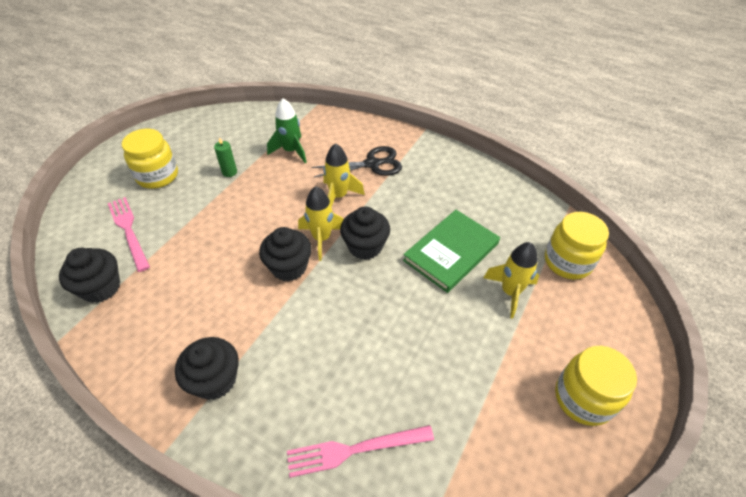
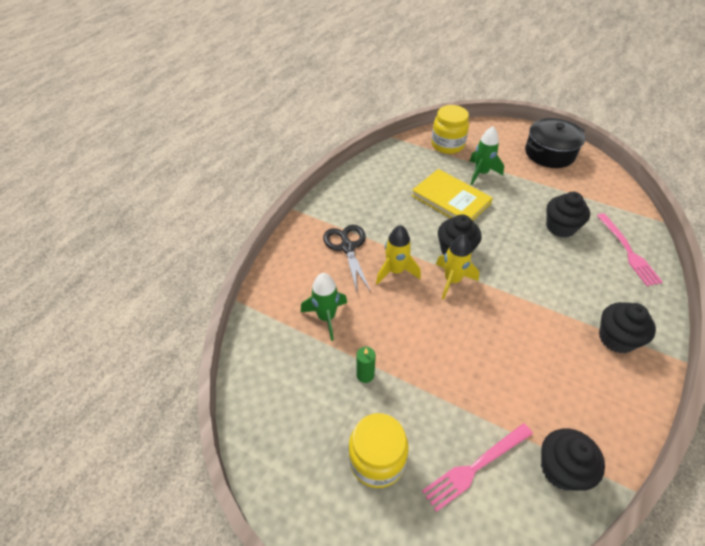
camera: 90 degrees left, 0 degrees up
(289, 267) = (491, 301): black cupcake -> black cupcake (560, 227)
(451, 252) = (450, 199): green book -> yellow book
(510, 292) = (481, 173): yellow rocket -> green rocket
(583, 398) = (549, 153): yellow jar -> black pot

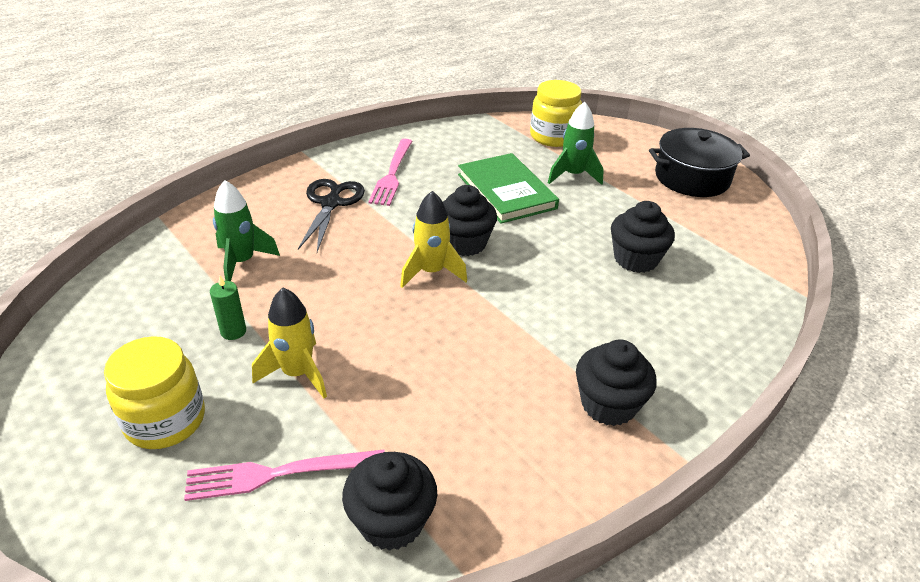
camera: 20 degrees right, 10 degrees down
(395, 271) = (368, 242): yellow rocket -> yellow rocket (297, 373)
(450, 199) = (506, 191): yellow book -> green book
(628, 251) = (716, 313): pink fork -> pink fork (392, 174)

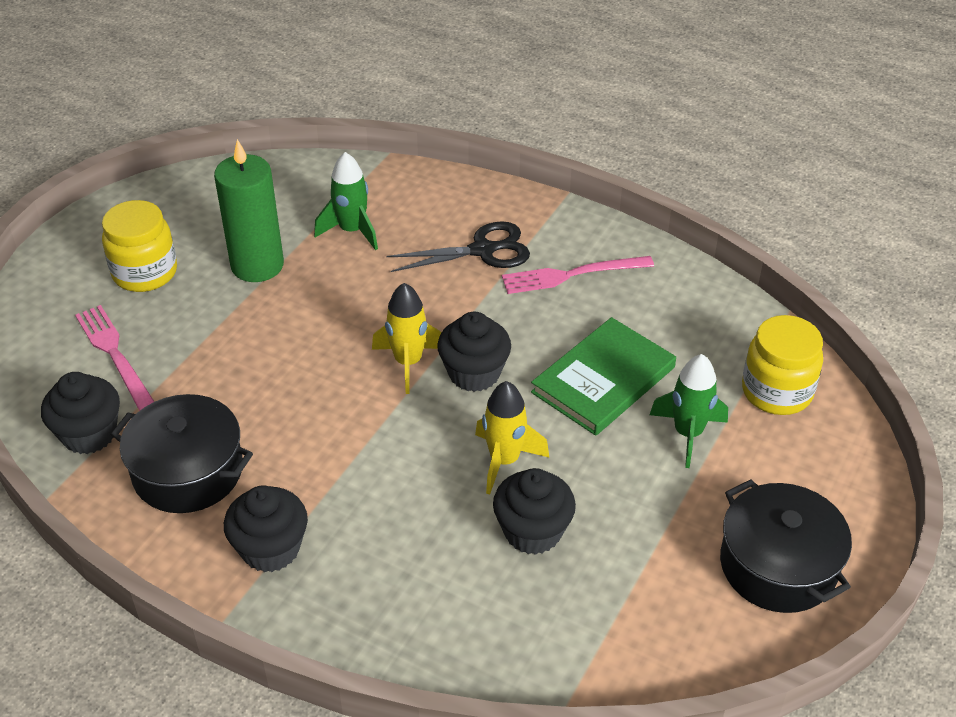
camera: 70 degrees right, 5 degrees up
(233, 331) = (257, 265): green candle -> green candle, size x2.24
(297, 373) = (223, 323): yellow rocket -> yellow rocket (504, 460)
(489, 444) = (188, 471): none -> black pot

